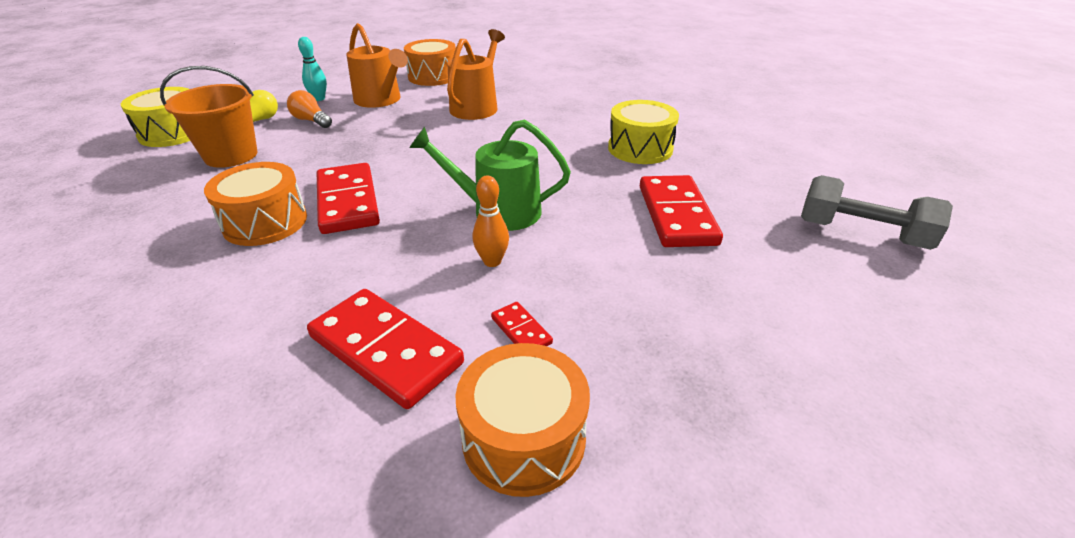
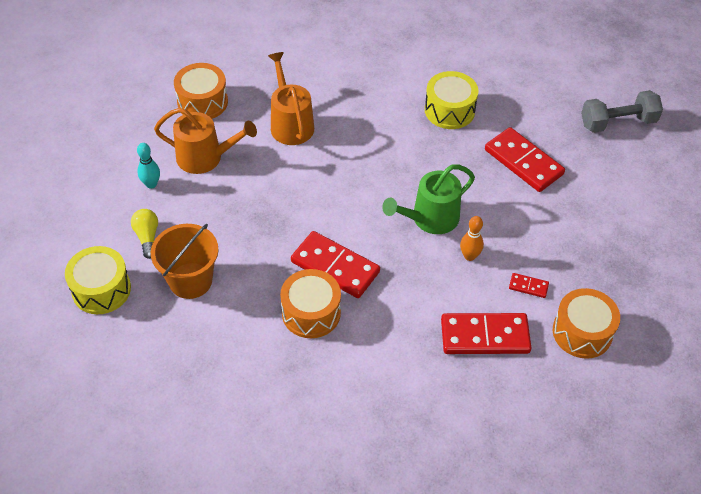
camera: 40 degrees left, 15 degrees up
(311, 121) = (188, 212): orange light bulb -> none

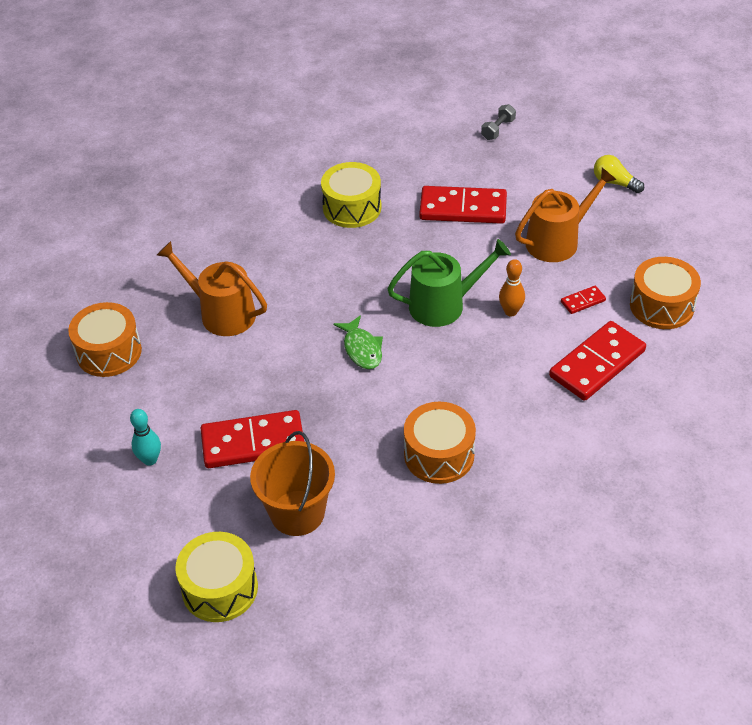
camera: 40 degrees left, 5 degrees down
(147, 237) = (206, 508): yellow light bulb -> yellow light bulb (614, 183)
(205, 157) = (174, 398): orange watering can -> orange watering can (557, 241)
(335, 267) = (412, 402): red domino -> red domino (253, 442)
(345, 208) = (361, 349): none -> green fish
(430, 218) = (443, 305): green watering can -> green watering can turned 120 degrees counterclockwise
(618, 122) = (498, 129): grey dumbbell -> grey dumbbell, size x0.53

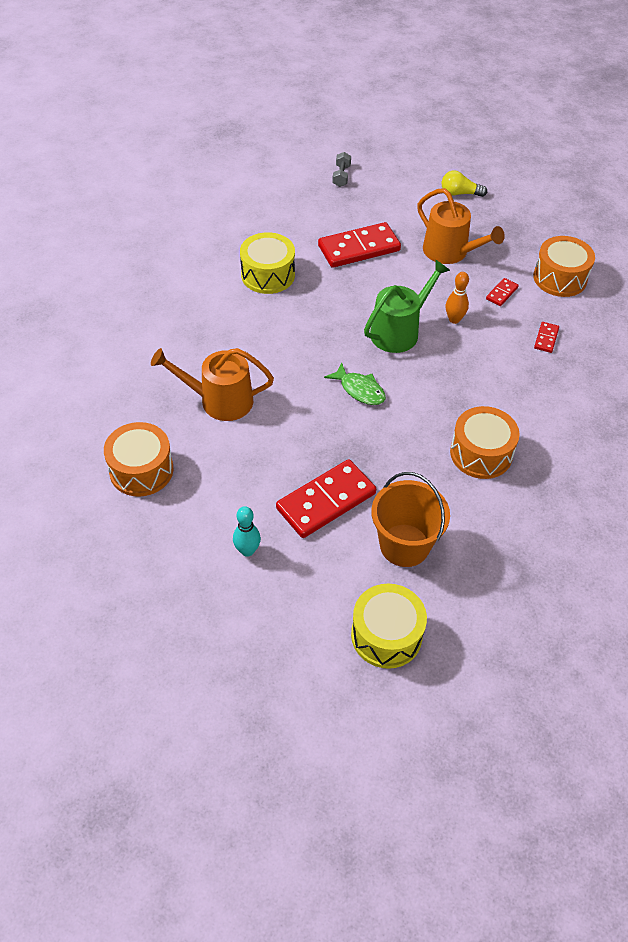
camera: 30 degrees left, 5 degrees up
(557, 241) = (449, 252): orange watering can -> orange watering can turned 105 degrees clockwise
(597, 364) = (546, 338): red domino -> red domino, size x0.45

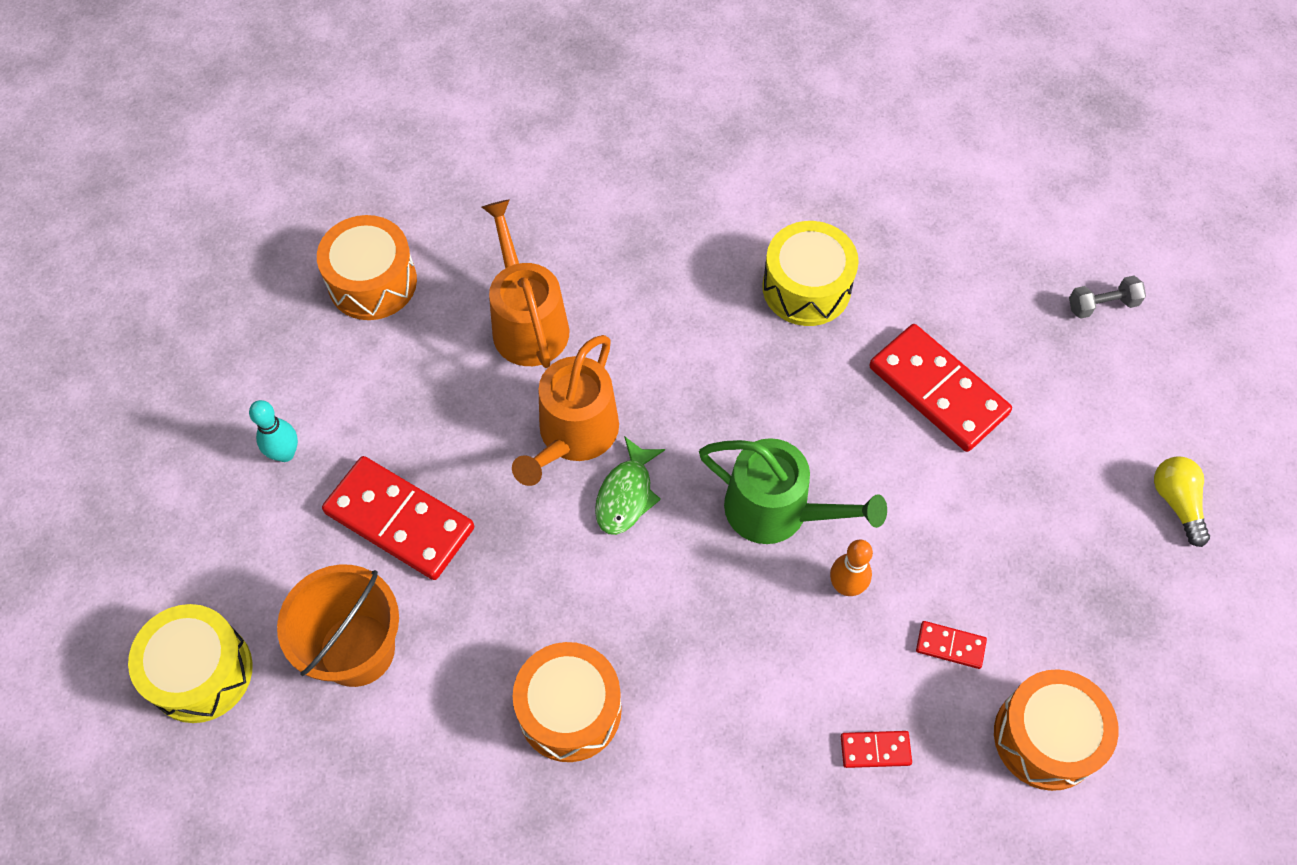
camera: 70 degrees right, 10 degrees up
(449, 252) = (1009, 531): orange watering can -> orange watering can (574, 434)

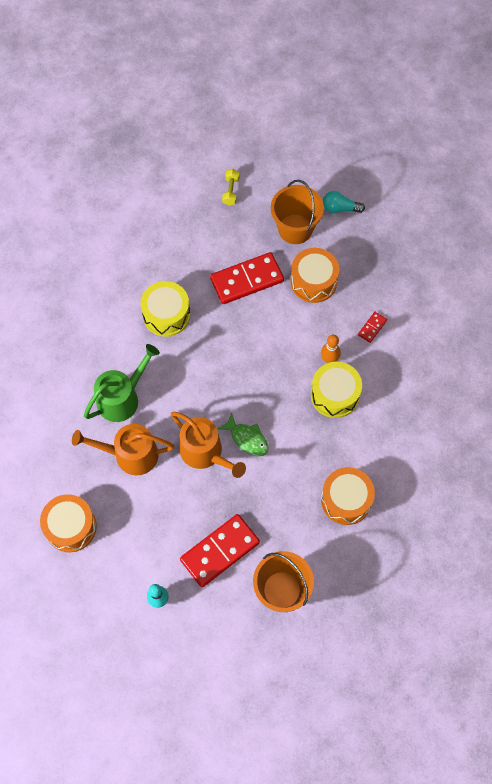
camera: 70 degrees left, 5 degrees up
(201, 672) = (266, 670): yellow drum -> yellow drum (334, 395)
(776, 510) = (281, 374): green watering can -> green watering can (122, 398)
(875, 750) = (407, 377): red domino -> none
(1046, 737) = (424, 307): orange drum -> orange drum (313, 281)
(1086, 437) = (295, 229): none -> orange bucket
(1102, 305) = (231, 191): grey dumbbell -> yellow dumbbell
(1177, 502) = (340, 208): yellow light bulb -> turquoise light bulb

